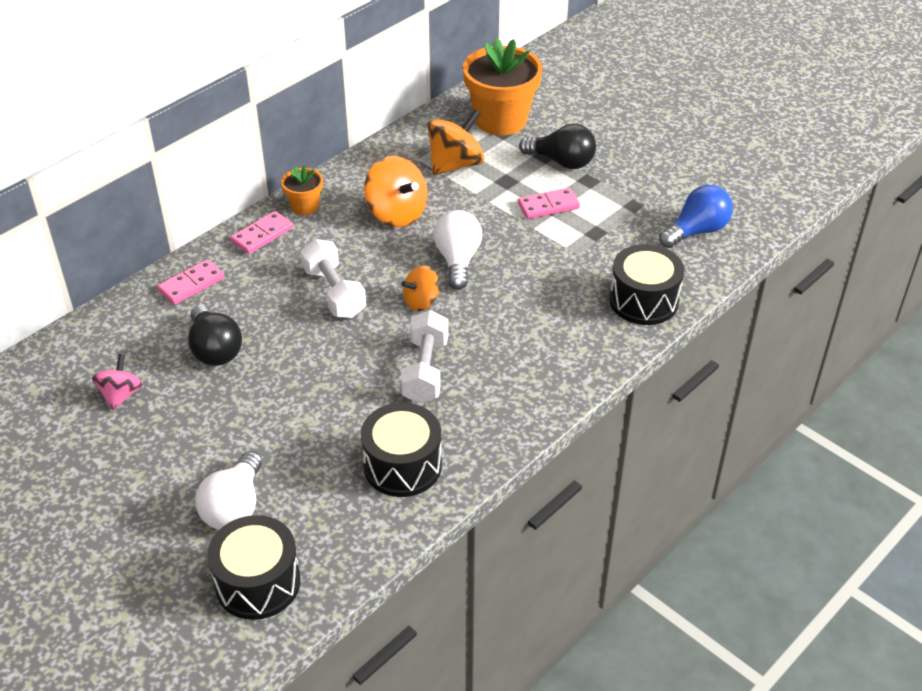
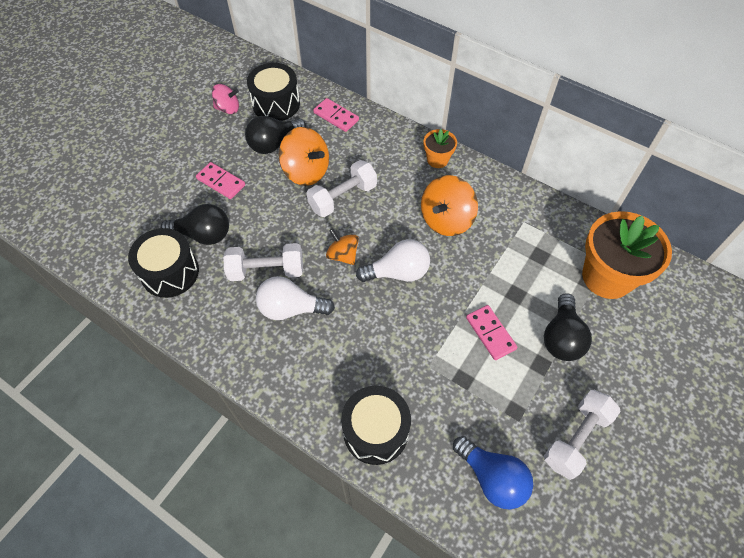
camera: 80 degrees right, 15 degrees up
(234, 507) = (135, 186): white light bulb -> white light bulb (291, 308)
(258, 583) = (73, 212): black drum -> black drum (276, 104)
(262, 235) = (397, 142): pink domino -> pink domino (221, 182)
(350, 430) = (203, 235): none -> black light bulb
(455, 164) = (526, 251): orange spinning top -> orange spinning top (306, 171)
(664, 174) = (576, 438): none -> white dumbbell

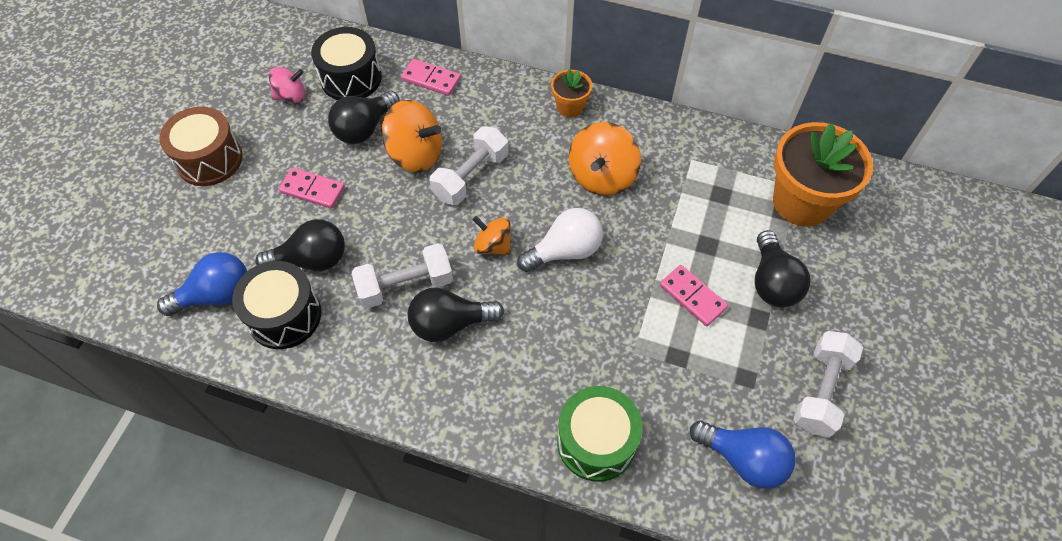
camera: 15 degrees left, 0 degrees up
(126, 245) = (216, 295): none -> blue light bulb
(154, 143) = (209, 159): none -> brown drum
(291, 308) = (450, 324): white light bulb -> black light bulb
(375, 431) = (596, 442): black drum -> green drum

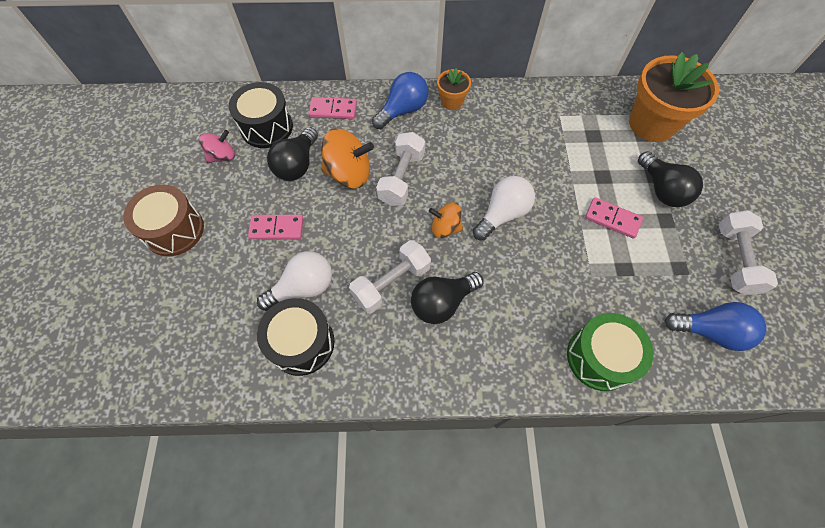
camera: 20 degrees left, 5 degrees up
(216, 295) = (233, 346): blue light bulb -> blue light bulb (403, 110)
(312, 260) = (303, 287): black light bulb -> white light bulb
(602, 176) = (501, 148): orange spinning top -> none

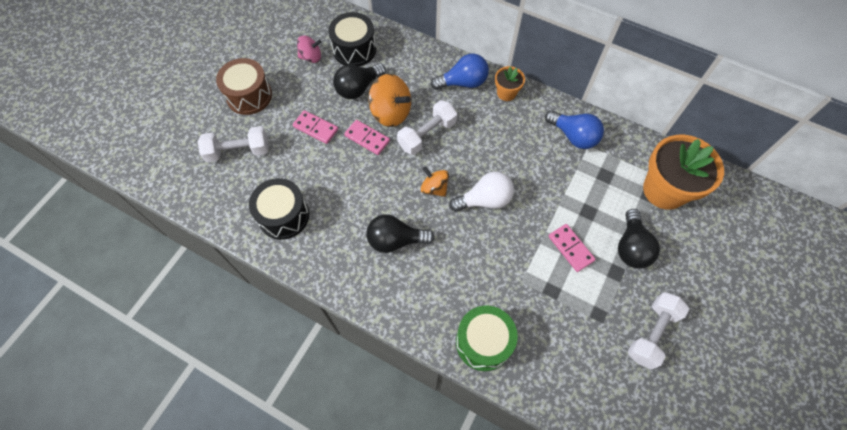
camera: 30 degrees right, 0 degrees up
(303, 287) = (308, 179): white light bulb -> none
(333, 110) = (410, 58): pink domino -> pink domino (367, 138)
(391, 283) = (369, 207): white dumbbell -> white dumbbell (238, 151)
(709, 331) = (586, 373): blue light bulb -> blue light bulb (573, 136)

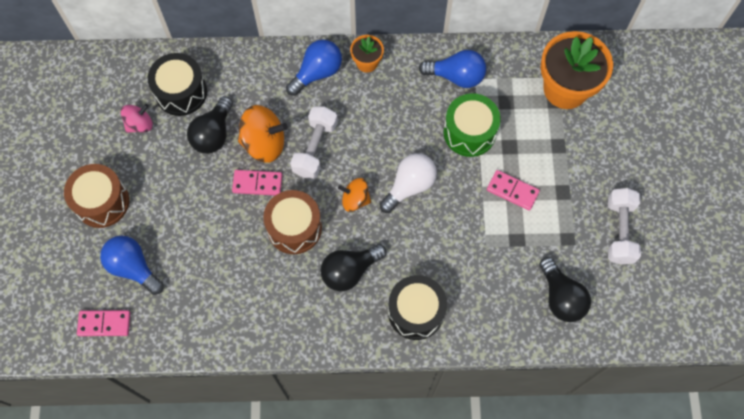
camera: 30 degrees left, 5 degrees up
(238, 151) = (133, 267): white dumbbell -> blue light bulb
(283, 216) = (226, 307): black drum -> black drum (416, 312)
(316, 128) = (197, 200): pink domino -> pink domino (104, 323)
(373, 185) = (294, 228): none -> brown drum
(483, 342) = (484, 320): green drum -> green drum (469, 132)
(631, 247) = (564, 161): black light bulb -> black light bulb (561, 297)

